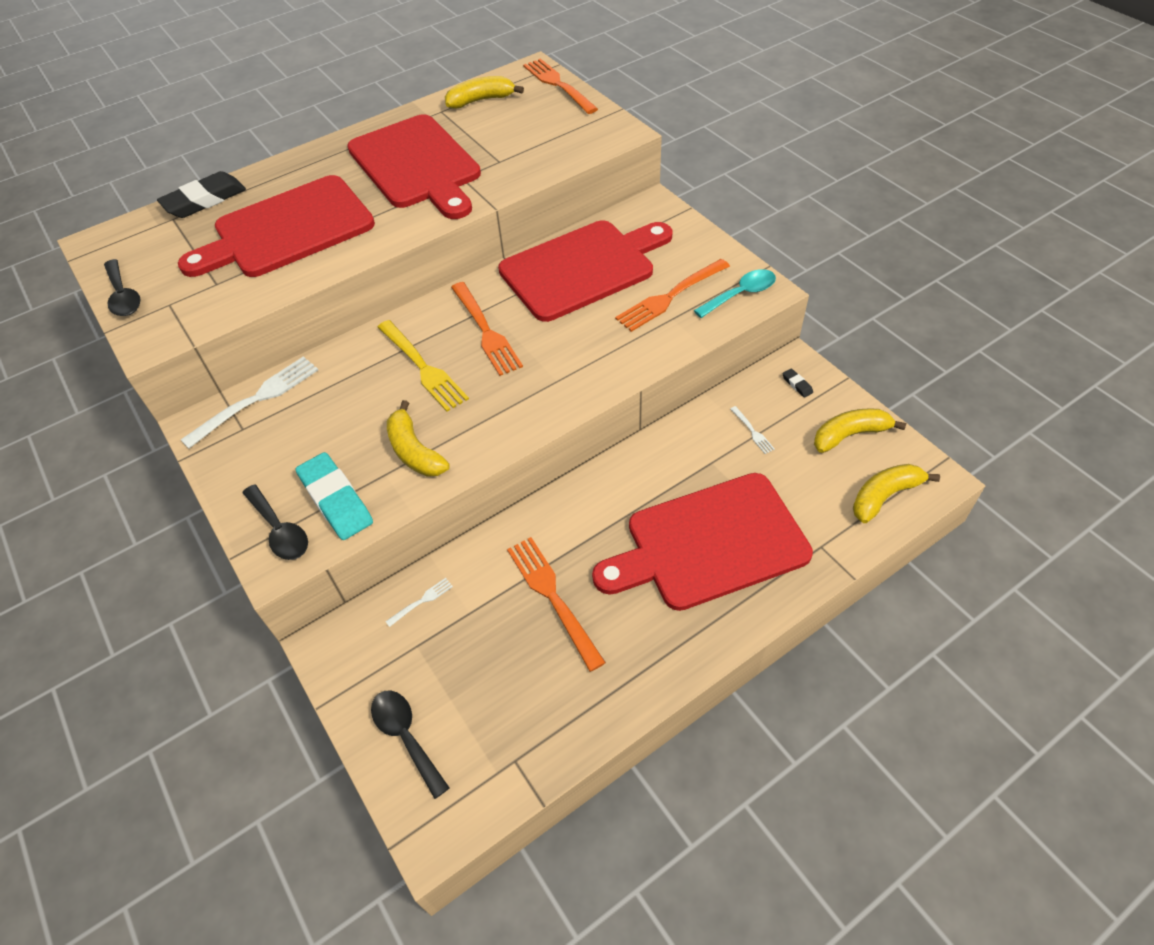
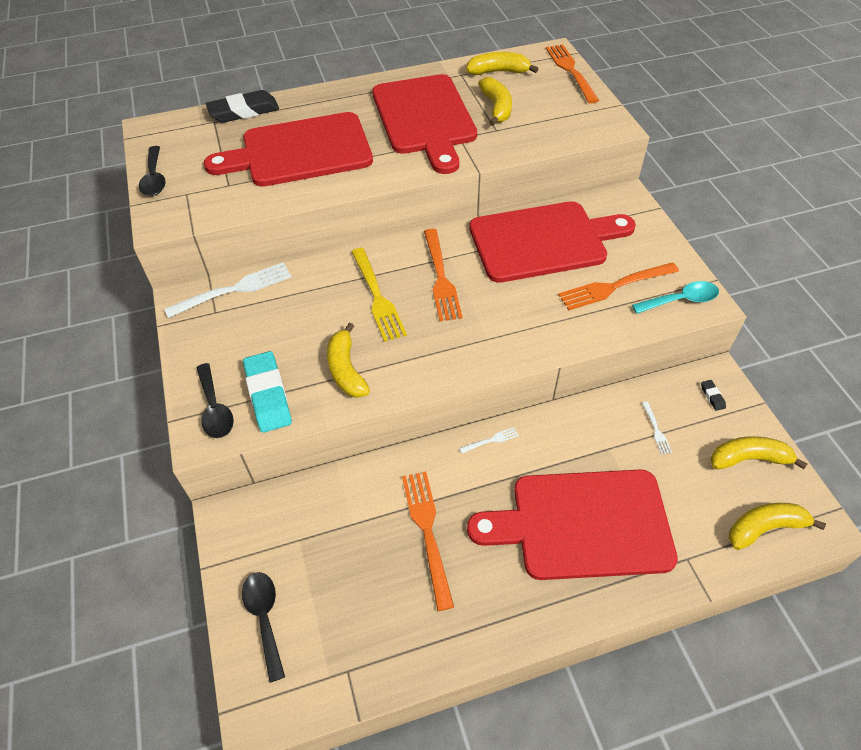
camera: 15 degrees right, 0 degrees up
(421, 601) = (316, 501): white fork -> white fork (491, 440)
(491, 138) = (496, 108): none -> yellow banana

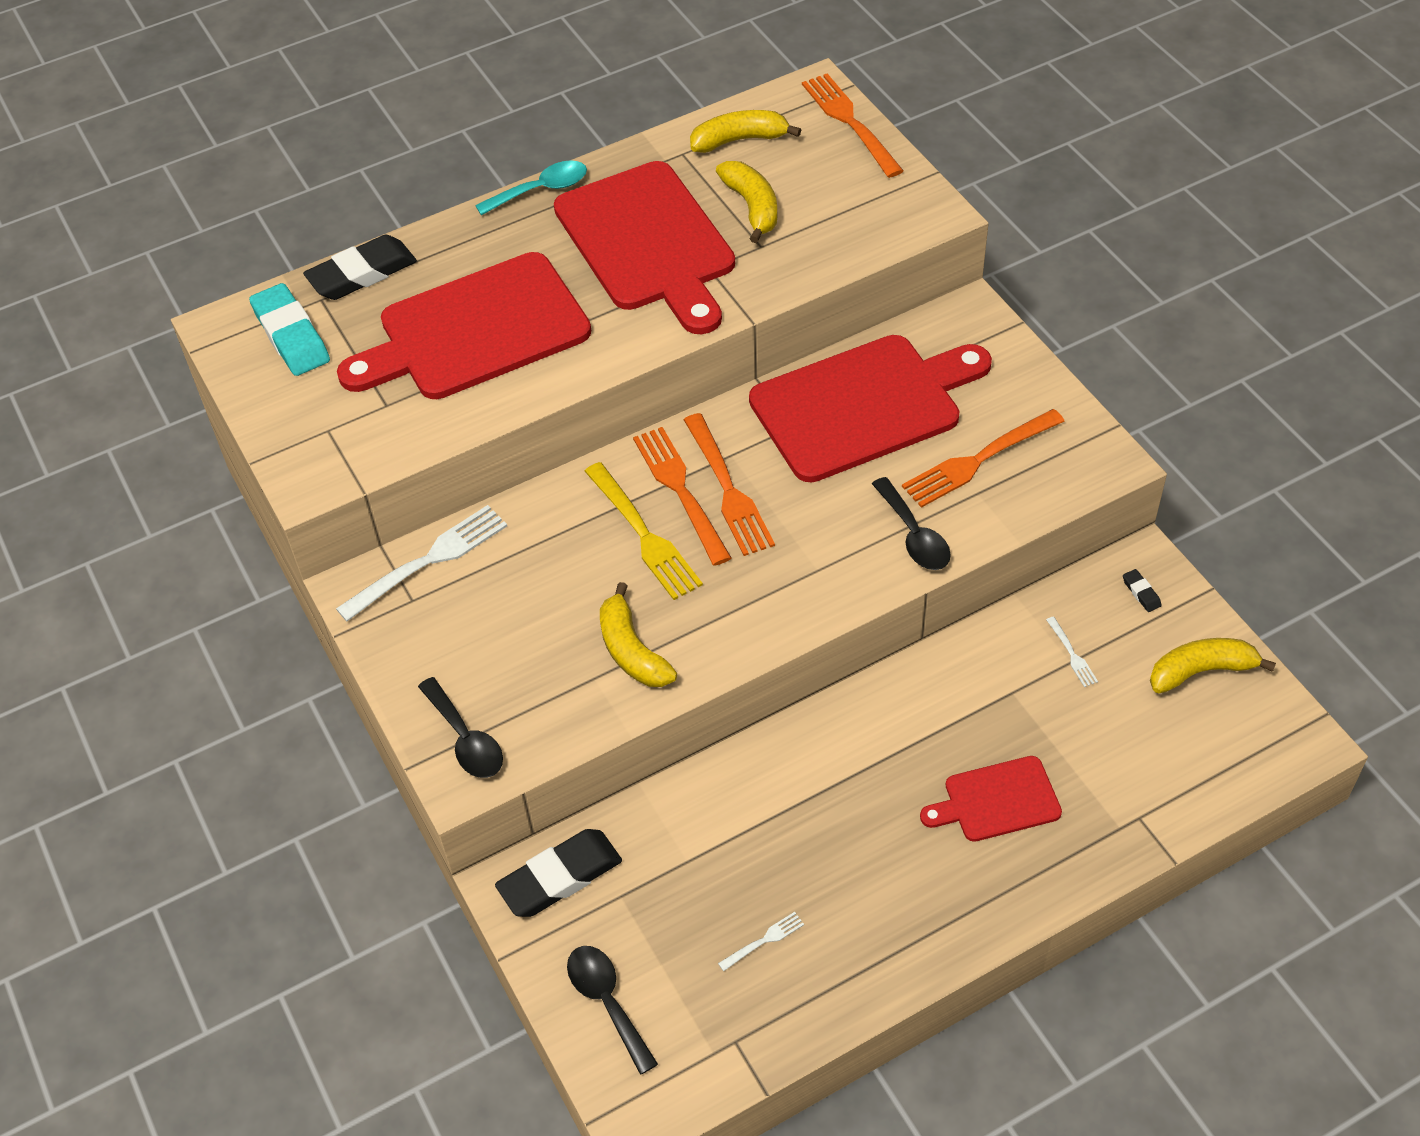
camera: 10 degrees left, 0 degrees up
(154, 178) = (268, 412): black spoon -> black spoon (913, 535)
(262, 517) = (560, 877): none -> black eraser
(268, 395) = (533, 706): turquoise eraser -> turquoise eraser (291, 335)
(427, 532) = (792, 851): orange fork -> orange fork (680, 491)
(491, 440) = (848, 712): white fork -> white fork (764, 940)
(582, 524) = (996, 800): red cutting board -> red cutting board, size x0.50
(680, 300) = (1074, 465): turquoise spoon -> turquoise spoon (540, 190)
(764, 528) = (1232, 759): yellow banana -> none

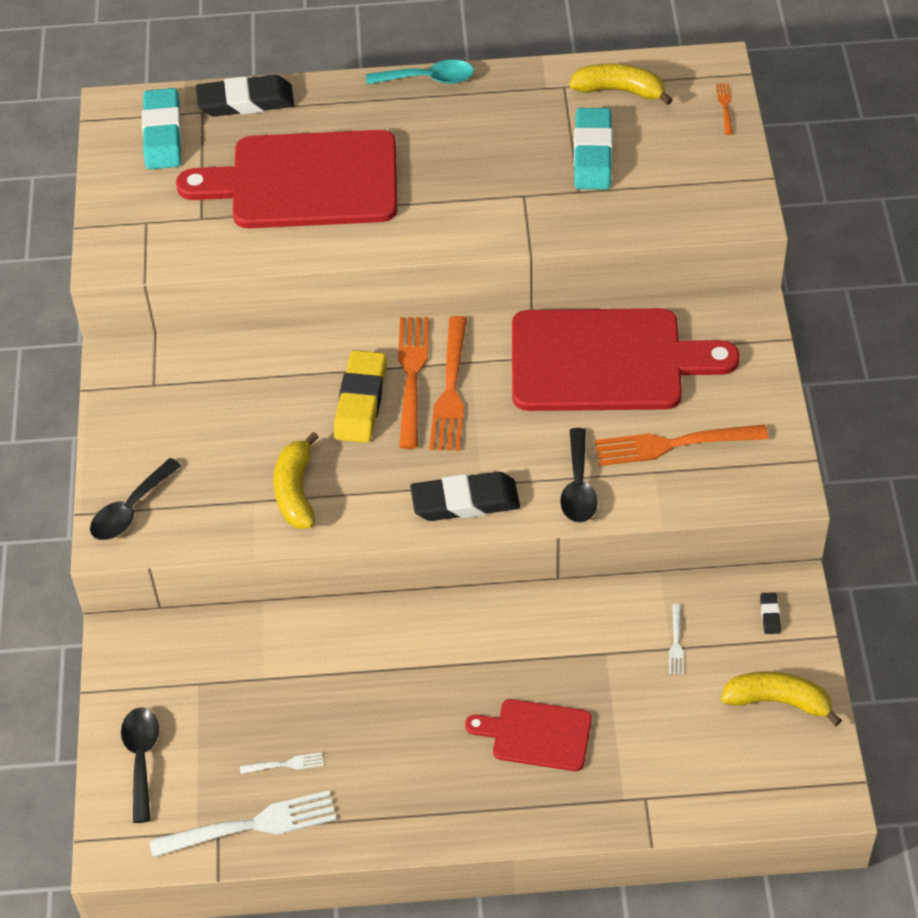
camera: 25 degrees right, 0 degrees up
(428, 561) = (183, 358): white fork -> white fork (251, 826)
(465, 739) = (130, 509): black spoon -> black spoon turned 45 degrees clockwise
(560, 877) = (161, 649): black eraser -> black eraser (465, 501)
(643, 535) = (361, 401): yellow fork -> yellow eraser
(648, 243) = (487, 155): red cutting board -> none
(752, 207) = (593, 154): yellow banana -> turquoise eraser
(850, 122) = (725, 107): orange fork -> orange fork, size x0.46

